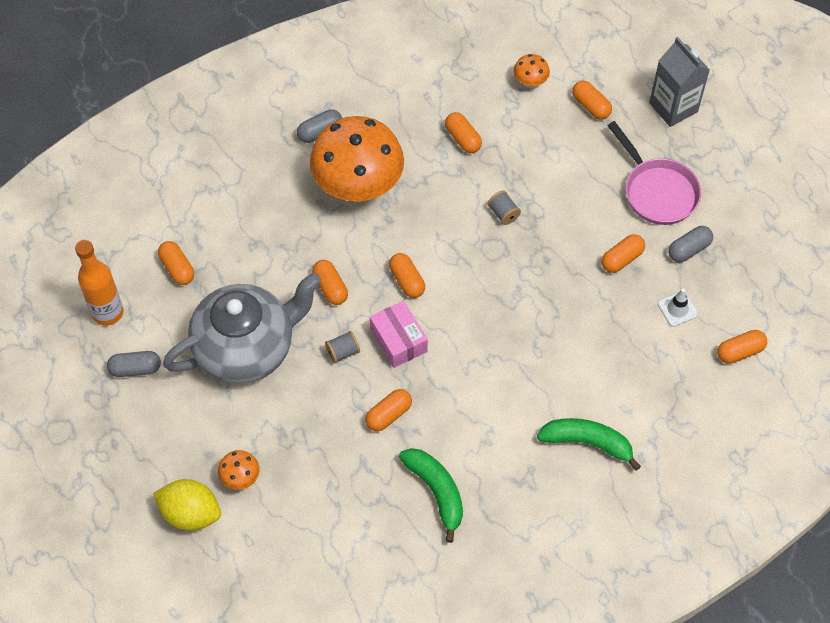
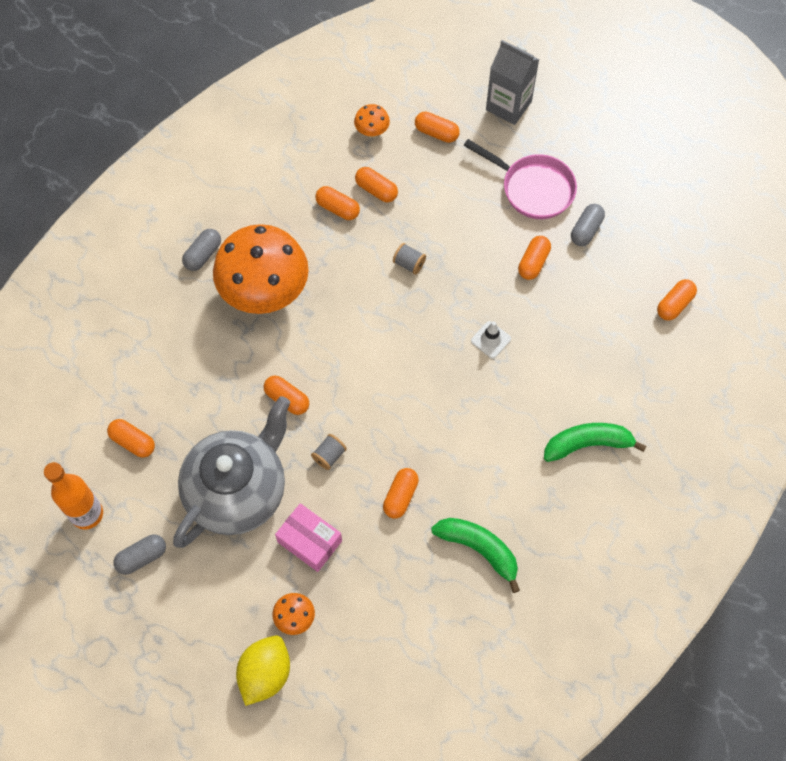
camera: 25 degrees left, 5 degrees up
(191, 513) = (265, 674): yellow lemon -> yellow lemon turned 60 degrees counterclockwise
(398, 340) = (374, 422): pink box -> pink box (309, 541)
(407, 281) = (354, 363): orange capsule -> orange capsule (376, 190)
(677, 309) = (603, 288): white traffic cone -> white traffic cone (490, 340)

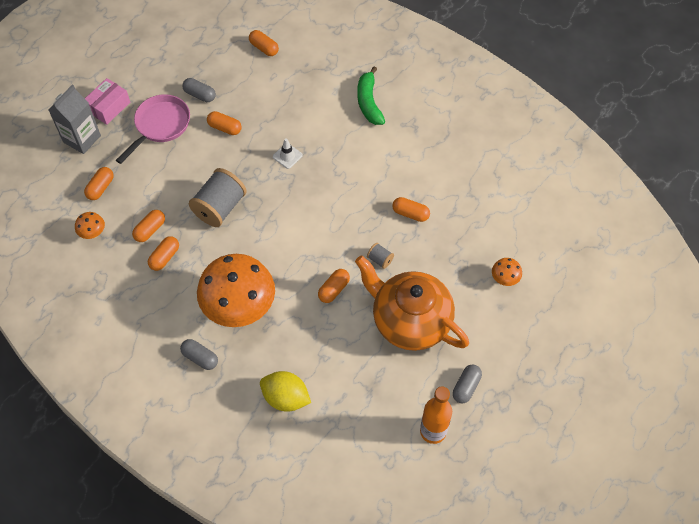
camera: 90 degrees left, 5 degrees down
(133, 442) = (370, 401): orange capsule -> none
(142, 557) = (466, 387): grey capsule -> grey capsule turned 60 degrees clockwise
(238, 491) = (409, 321): grey teapot -> orange teapot
(265, 674) = (546, 297): yellow lemon -> yellow lemon (286, 398)
(309, 541) = (447, 271): pink box -> pink box (109, 107)
(409, 264) = (220, 207): grey spool -> grey spool, size x2.20
(479, 549) = (447, 167): green banana -> none

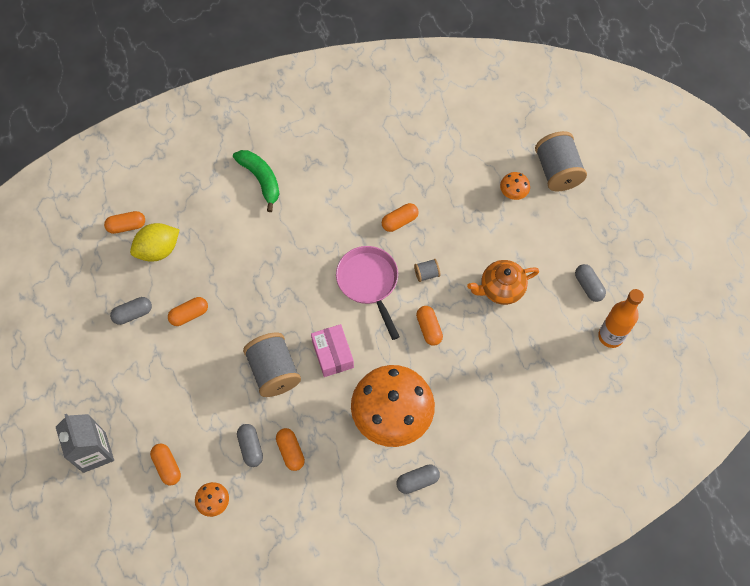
camera: 55 degrees left, 5 degrees up
(109, 107) = (77, 405): pink box -> pink box (332, 354)
(150, 230) = (251, 447): orange capsule -> grey capsule
(160, 125) = (139, 370): pink pan -> pink pan (369, 283)
(286, 398) = (505, 432): yellow lemon -> yellow lemon (158, 250)
(287, 156) = (263, 281): white traffic cone -> none
(369, 102) = (261, 179): green banana -> green banana turned 150 degrees counterclockwise
(409, 321) = (501, 289): orange teapot -> orange teapot, size x0.57
(555, 300) = (557, 171): none -> grey spool

